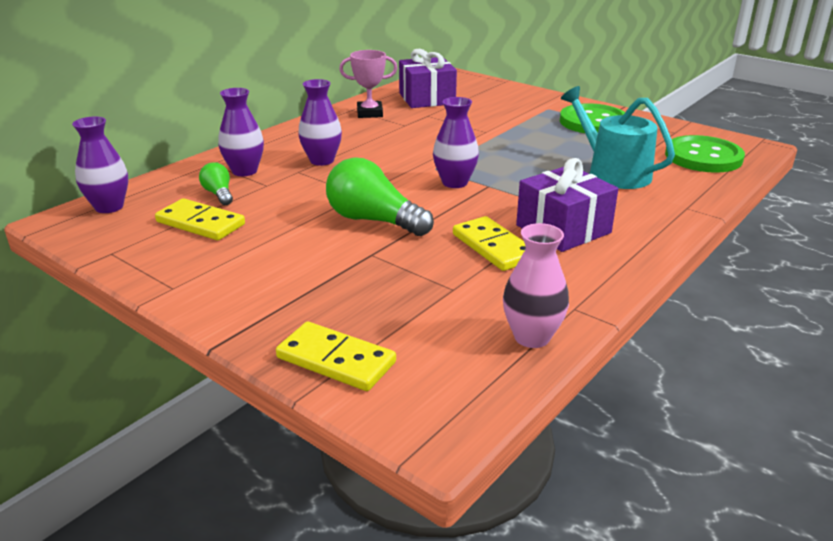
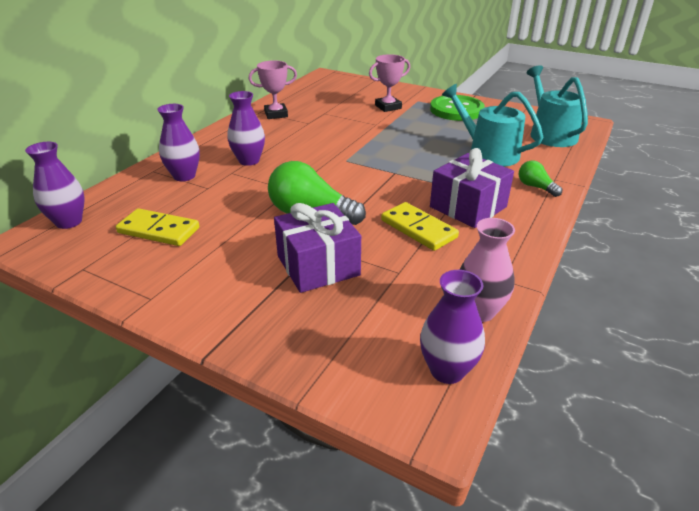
camera: 10 degrees left, 5 degrees up
(219, 194) = (167, 200): green light bulb -> green light bulb (535, 187)
(336, 360) = (321, 355): yellow domino -> none
(427, 98) = (319, 98): purple gift -> purple gift (318, 265)
(454, 182) = (366, 172): purple vase -> purple vase (447, 370)
(508, 113) = (388, 107): none -> pink trophy
(703, 157) = (550, 134): green button -> turquoise watering can

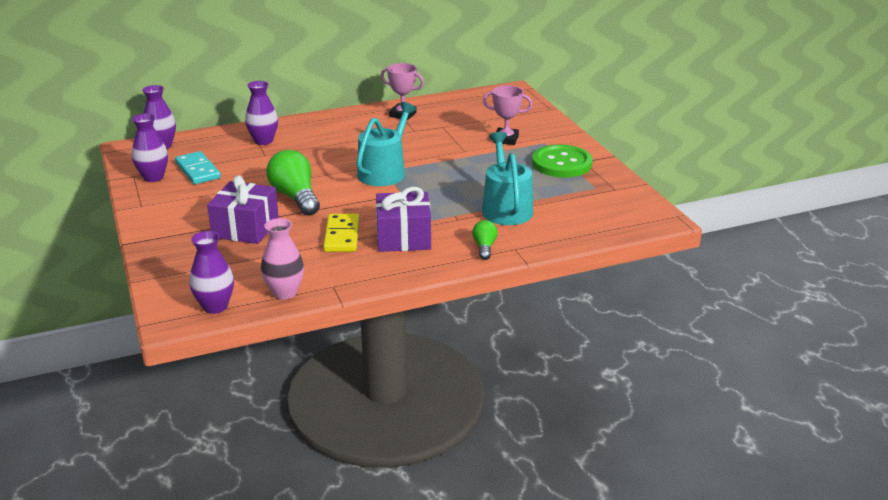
camera: 40 degrees right, 5 degrees down
(159, 230) = (198, 170): yellow domino -> turquoise domino
(249, 161) = (320, 145): purple vase -> purple vase (153, 177)
(550, 134) = (599, 215): turquoise watering can -> turquoise watering can (384, 172)

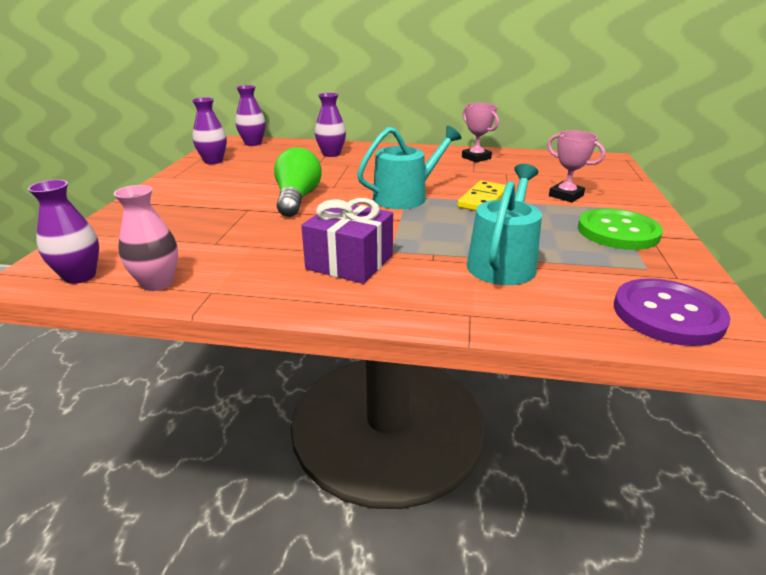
camera: 30 degrees right, 0 degrees up
(198, 170) = (251, 163): turquoise domino -> none
(245, 228) = (218, 213): purple gift -> none
(342, 235) = (291, 242): yellow domino -> yellow domino (483, 199)
(484, 247) = (431, 300): green light bulb -> none
(621, 215) = (667, 314): none -> purple button

